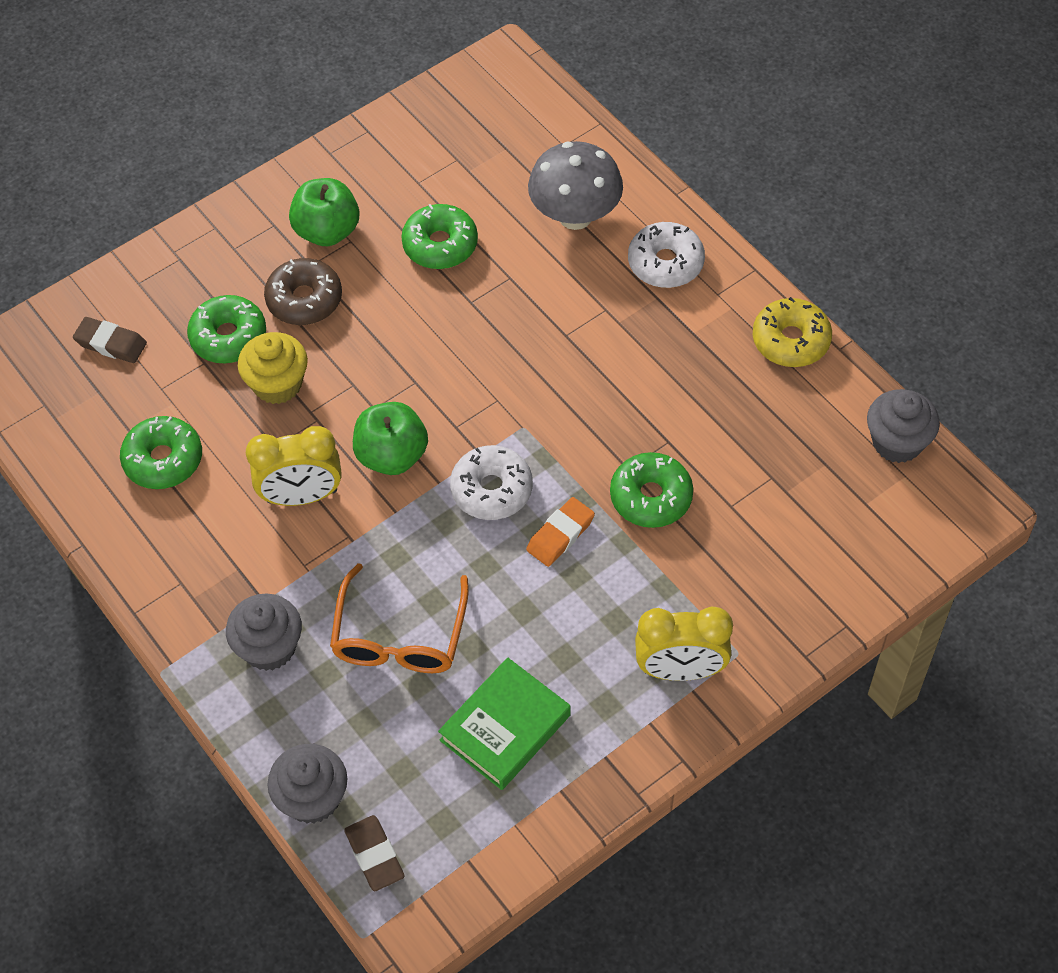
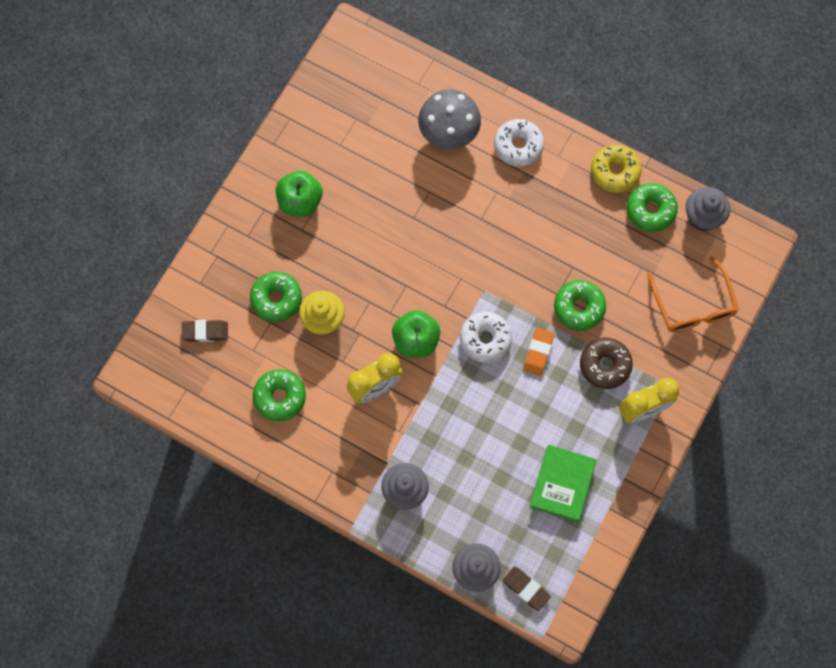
camera: 25 degrees left, 15 degrees up
(304, 300) = (310, 255): brown donut -> brown donut (605, 365)
(400, 635) = (476, 452): orange glasses -> orange glasses (693, 304)
(440, 245) = (375, 185): green donut -> green donut (650, 210)

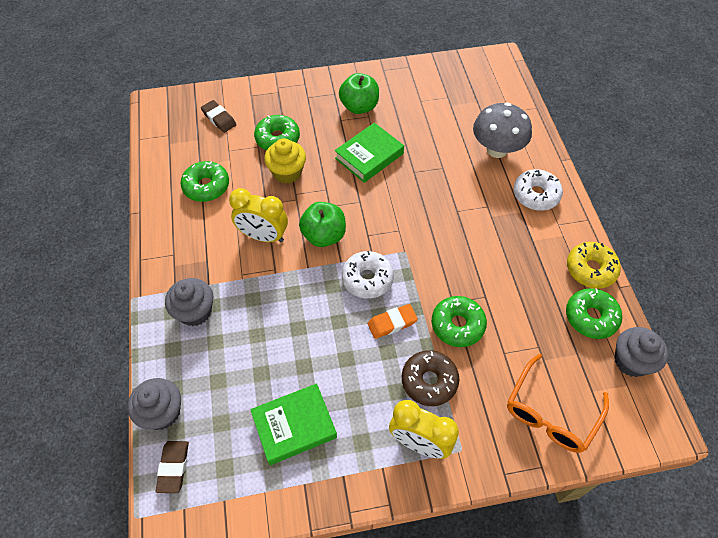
camera: 50 degrees right, 15 degrees down
(364, 239) = (369, 156): none -> green book

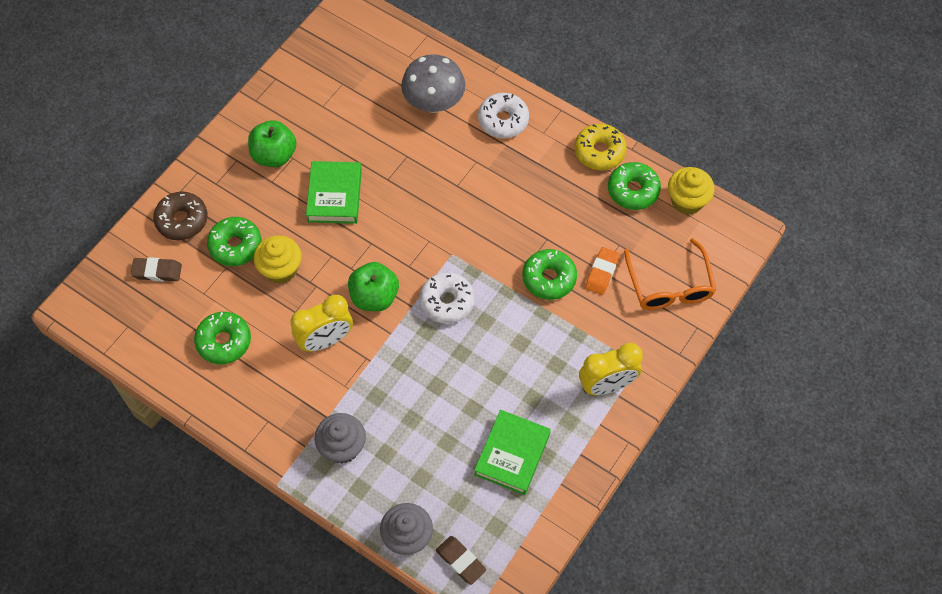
camera: 45 degrees left, 5 degrees up
(392, 323) = (501, 319): orange eraser -> orange eraser (602, 273)
(429, 381) = (570, 337): brown donut -> brown donut (182, 220)
(631, 361) = (687, 201): grey cupcake -> yellow cupcake

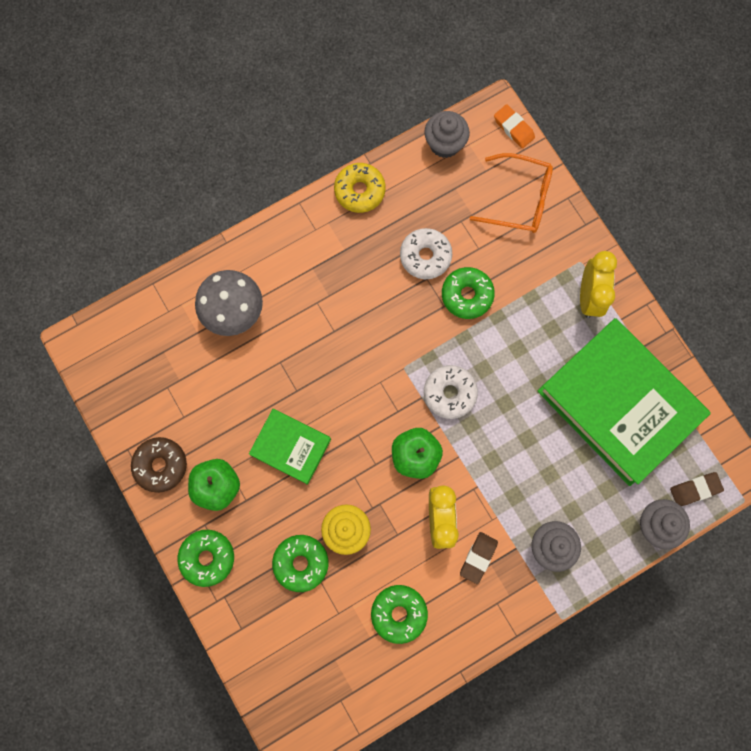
camera: 65 degrees left, 15 degrees up
(157, 271) = (293, 650): brown eraser -> brown eraser (478, 557)
(182, 220) = (247, 604): brown donut -> brown donut (161, 465)
(503, 120) = (284, 258): white donut -> white donut (425, 256)
(512, 454) = (618, 404): green book -> green book, size x2.02
(602, 273) = (482, 248): orange eraser -> orange eraser (513, 128)
(633, 190) = (413, 183): green donut -> green donut (207, 557)
(687, 201) = (445, 144): yellow cupcake -> grey cupcake

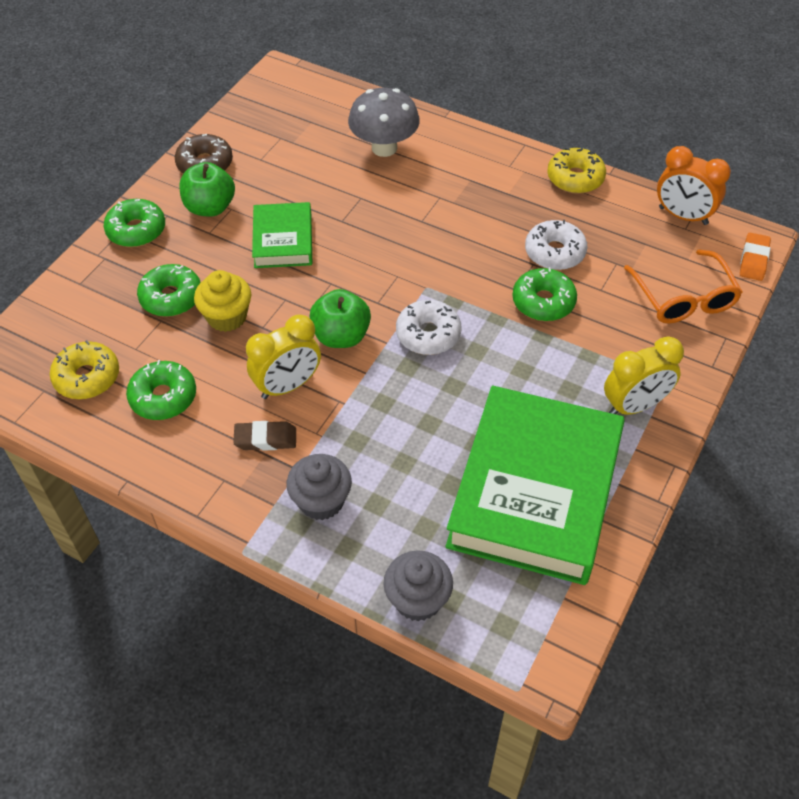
camera: 60 degrees right, 25 degrees down
(346, 662) = (87, 377): none -> yellow donut
(445, 144) = (683, 216): grey cupcake -> orange clock
(695, 489) = (491, 623): brown eraser -> none

